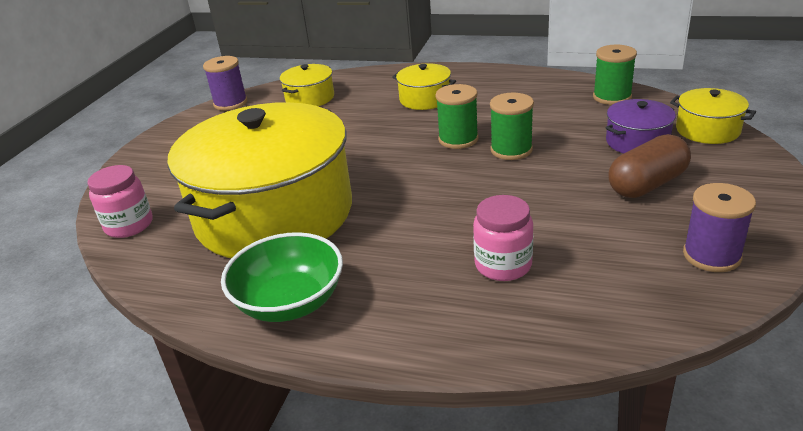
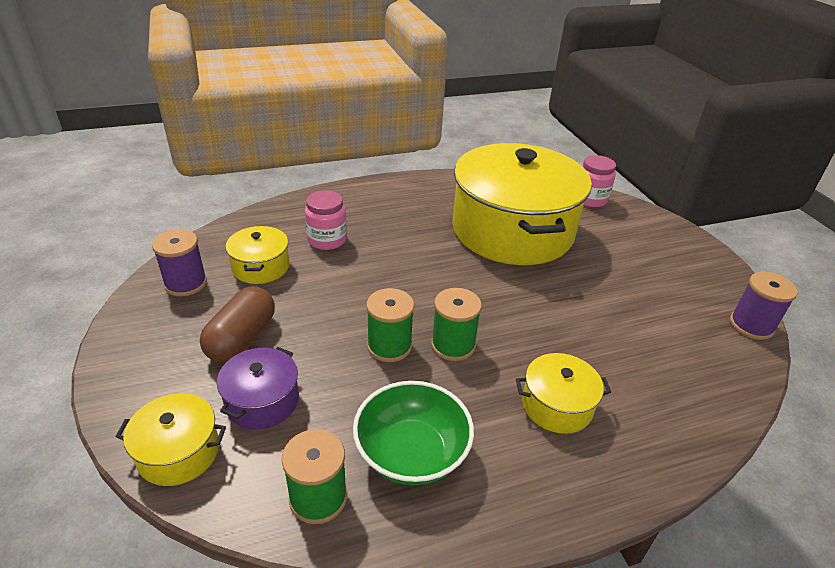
camera: 140 degrees right, 5 degrees up
(290, 302) = (431, 191): green bowl -> green bowl (412, 453)
(310, 98) = (686, 362): yellow pot -> yellow pot (260, 267)

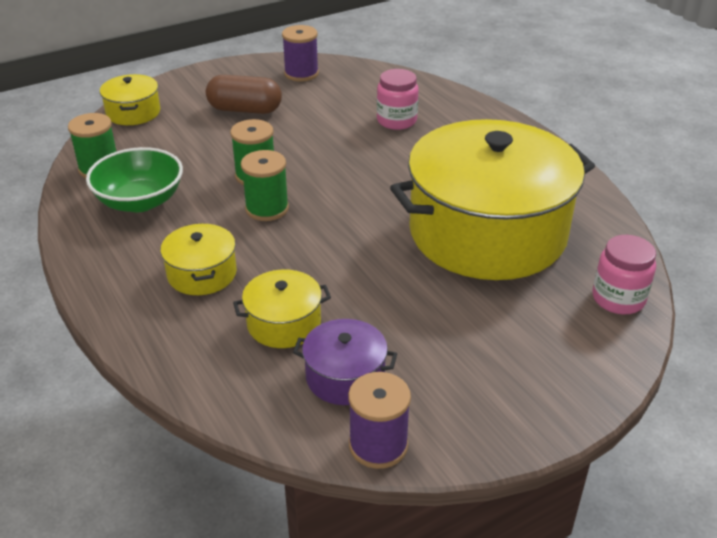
camera: 80 degrees right, 0 degrees up
(260, 267) = (338, 98): yellow pot -> yellow pot (284, 323)
(262, 401) = (182, 131): purple pot -> purple pot (345, 377)

